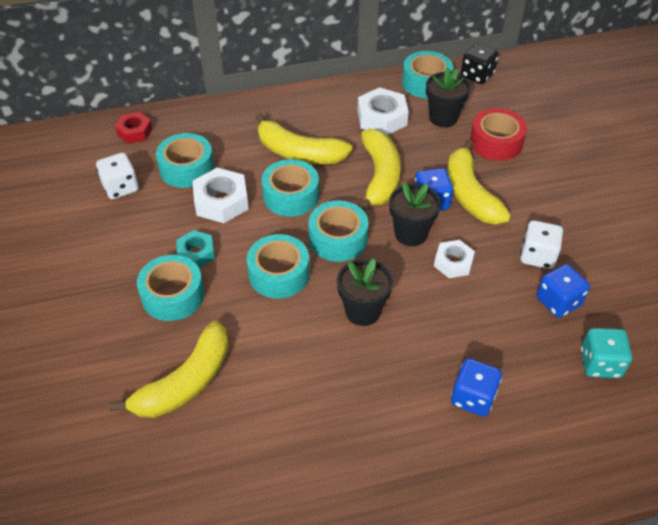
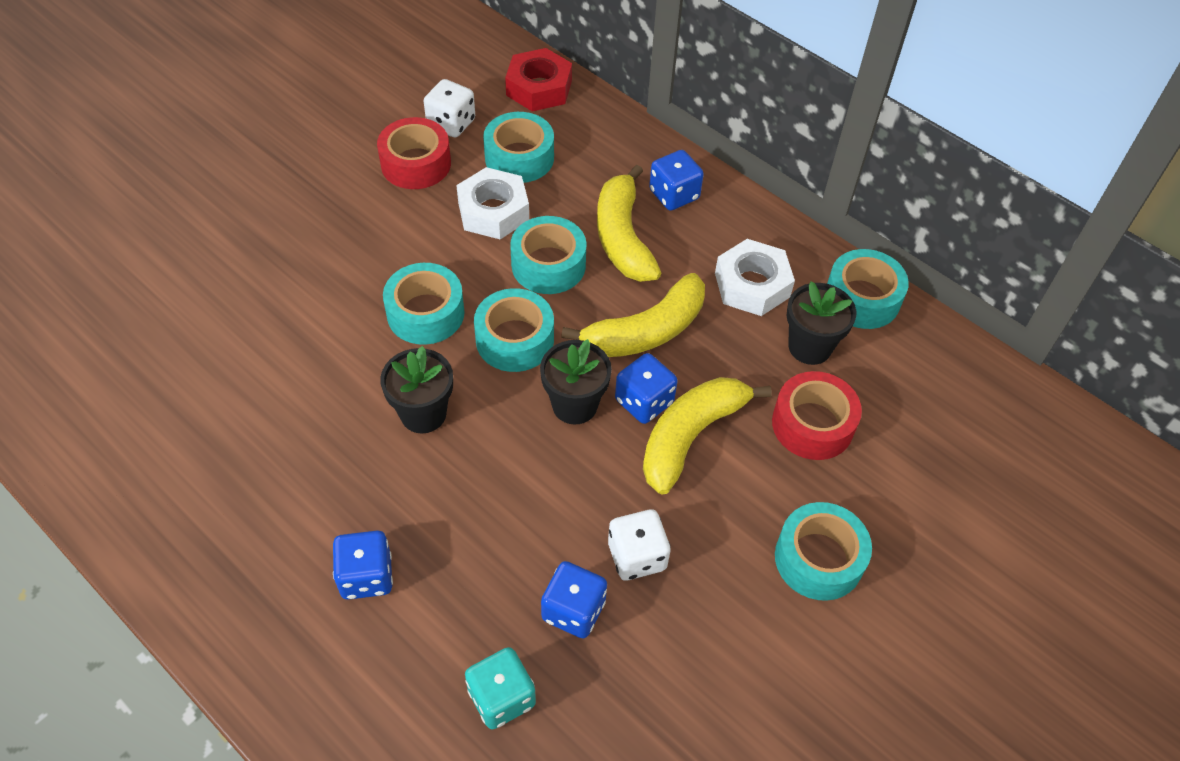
camera: 55 degrees right, 5 degrees up
(135, 132) = (539, 88): red nut -> red nut, size x1.55
(139, 221) = (416, 163): none -> red tape
(173, 295) = (338, 243): turquoise tape -> turquoise tape (818, 559)
(186, 382) = (238, 312): yellow banana -> none
(196, 253) = (405, 231): turquoise nut -> none
(285, 116) = (674, 195): none -> blue dice
(453, 263) = (559, 469): white nut -> none
(477, 75) = (931, 346): black dice -> none

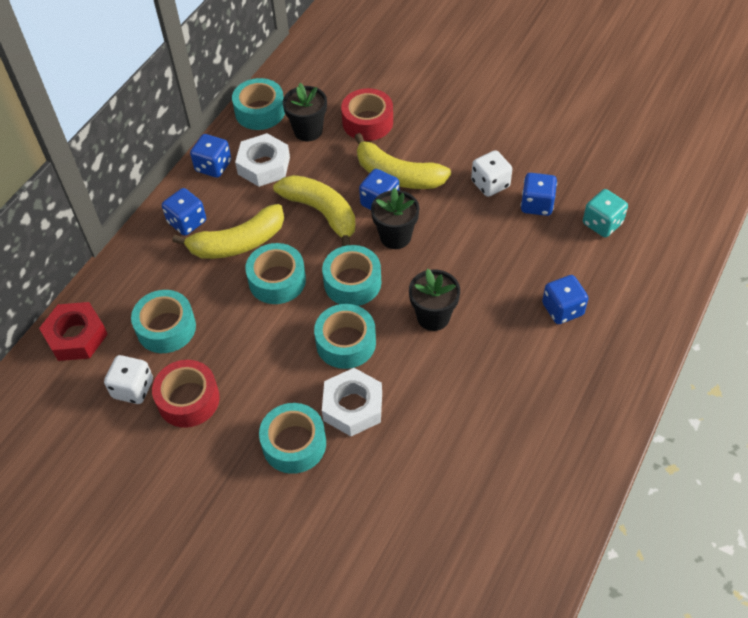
camera: 100 degrees left, 0 degrees up
(493, 211) = (231, 329): white nut -> white nut (353, 407)
(764, 233) = (213, 166): none -> blue dice
(818, 559) = (457, 108): turquoise tape -> turquoise tape (294, 444)

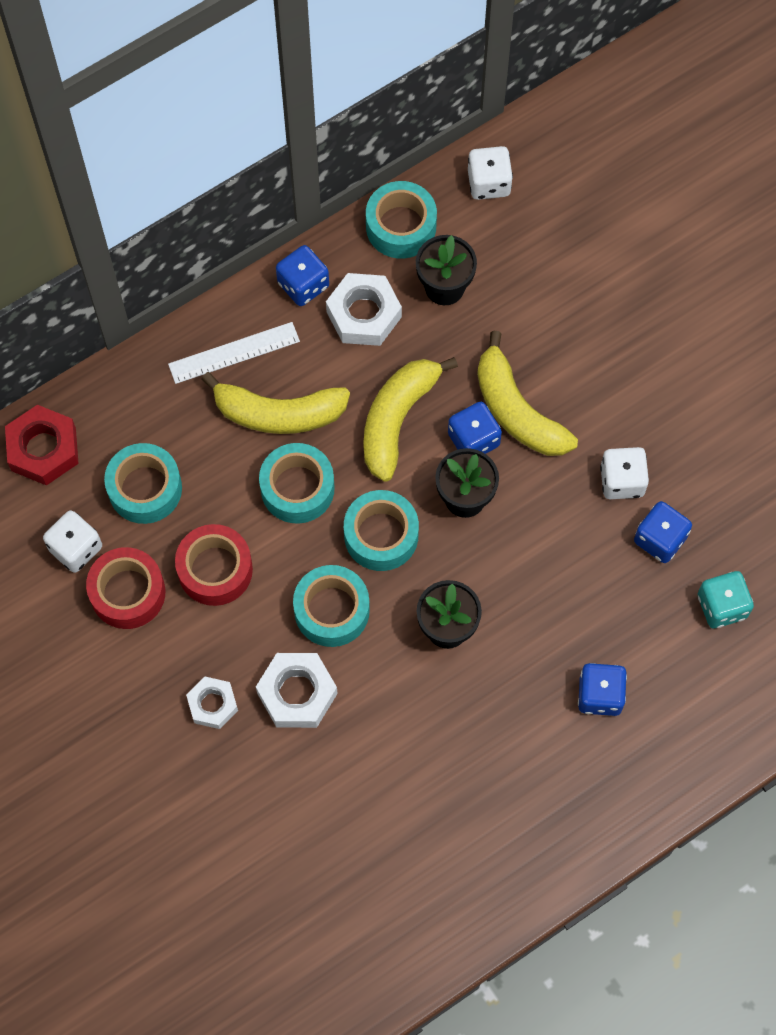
camera: 25 degrees right, 15 degrees up
(187, 222) = (234, 353): blue dice -> white ruler
(294, 444) = (212, 704): turquoise tape -> white nut
(302, 69) = (489, 183): none -> white dice
(321, 212) = (397, 419): yellow banana -> yellow banana turned 135 degrees counterclockwise
(367, 122) = (525, 310): red tape -> red tape (215, 570)

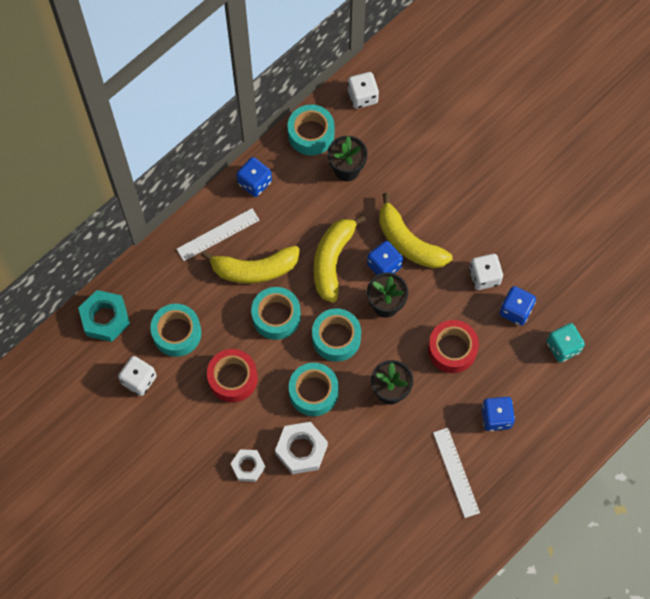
camera: 10 degrees left, 0 degrees up
(43, 449) = (105, 318): red nut -> turquoise nut
(127, 593) = (178, 403): red tape -> red tape (452, 349)
(363, 314) = (297, 195): white nut -> none
(523, 767) = (456, 472): none -> white ruler

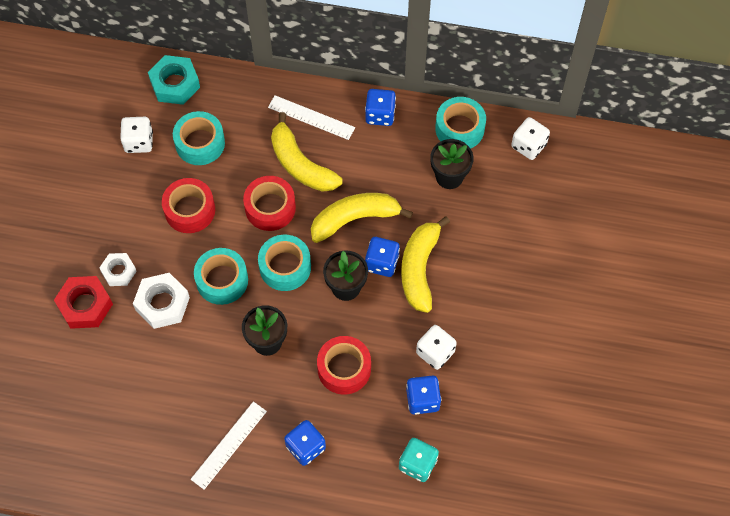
camera: 55 degrees right, 5 degrees down
(259, 511) = (85, 305): none -> red nut
(276, 316) = (270, 208): turquoise tape -> red tape

